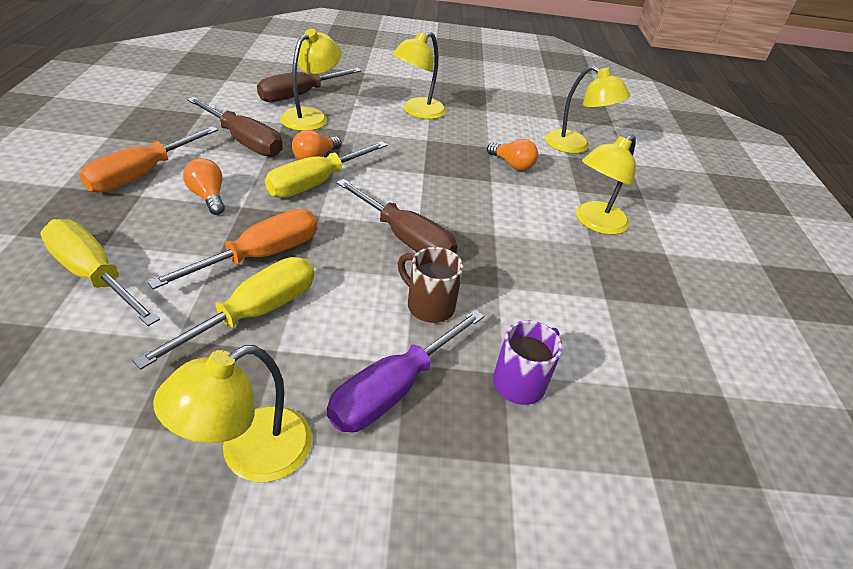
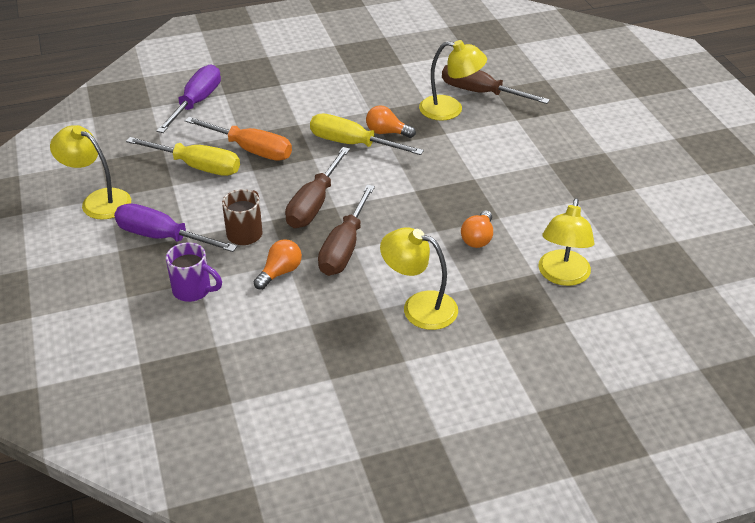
camera: 75 degrees right, 0 degrees up
(94, 276) = (196, 103): yellow screwdriver -> purple screwdriver
(143, 174) = (303, 75): orange screwdriver -> none
(208, 197) = (298, 108): orange light bulb -> orange light bulb (280, 272)
(244, 141) = (380, 95): brown screwdriver -> brown screwdriver (344, 247)
(417, 112) = (522, 160): yellow lamp -> none

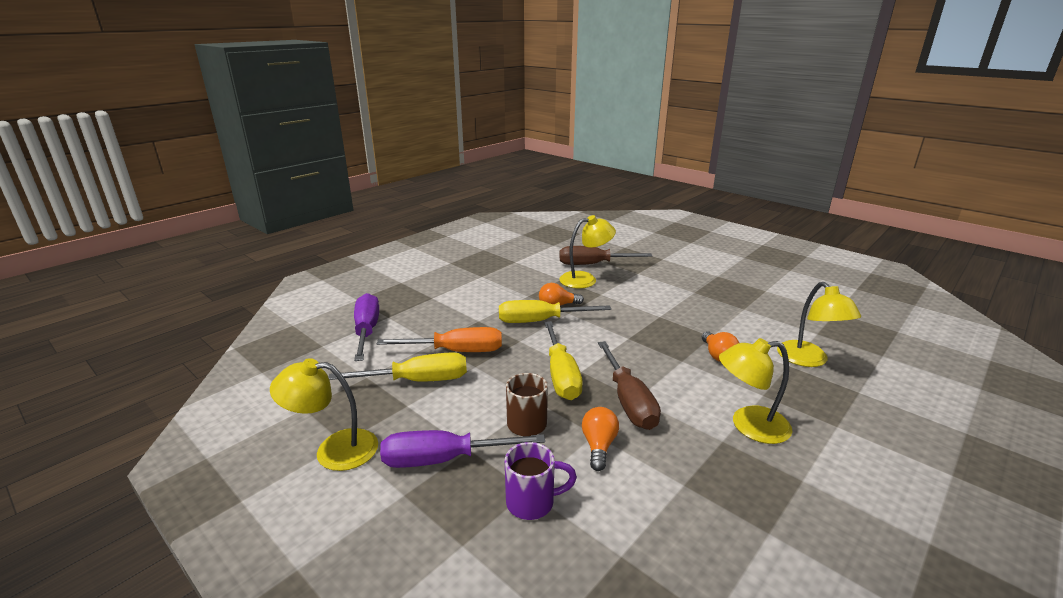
camera: 30 degrees left, 15 degrees down
(314, 204) = (561, 375): brown screwdriver -> yellow screwdriver

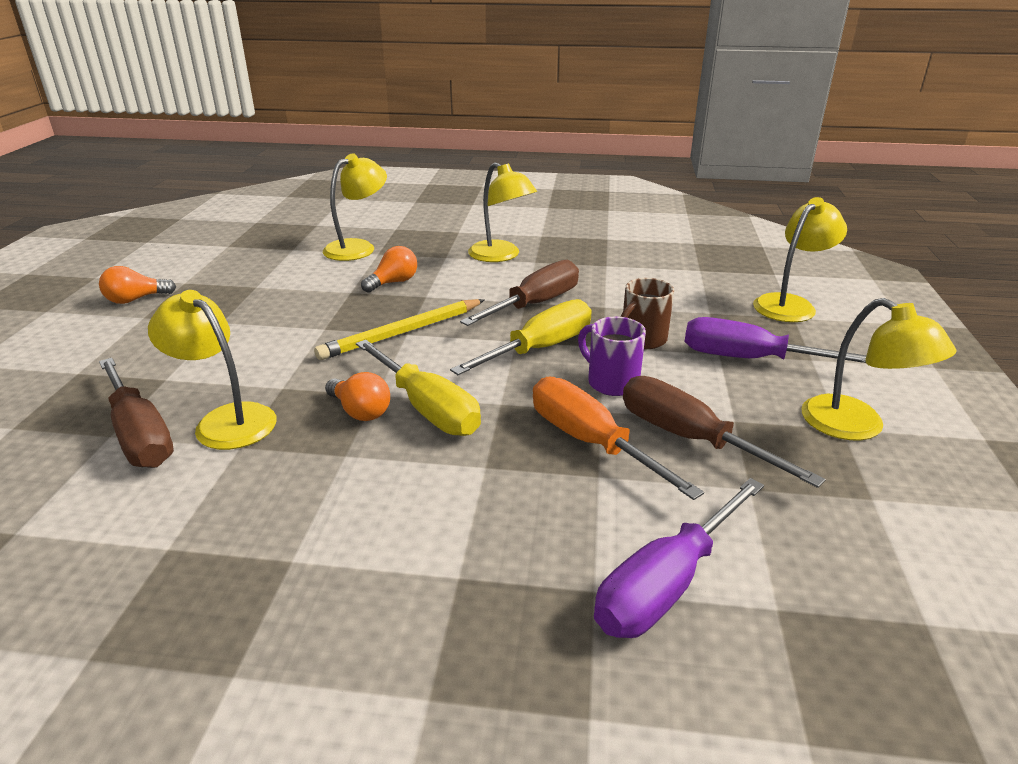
camera: 125 degrees left, 5 degrees up
(417, 381) = (690, 438): yellow screwdriver -> brown screwdriver
(444, 459) = (750, 359): purple screwdriver -> purple screwdriver turned 150 degrees clockwise
(484, 567) = (790, 304): none -> yellow lamp
(532, 502) = (716, 307): purple mug -> purple mug (611, 382)
(598, 446) = (616, 301): orange light bulb -> orange light bulb (136, 299)
(631, 337) = (402, 333): none -> yellow pencil

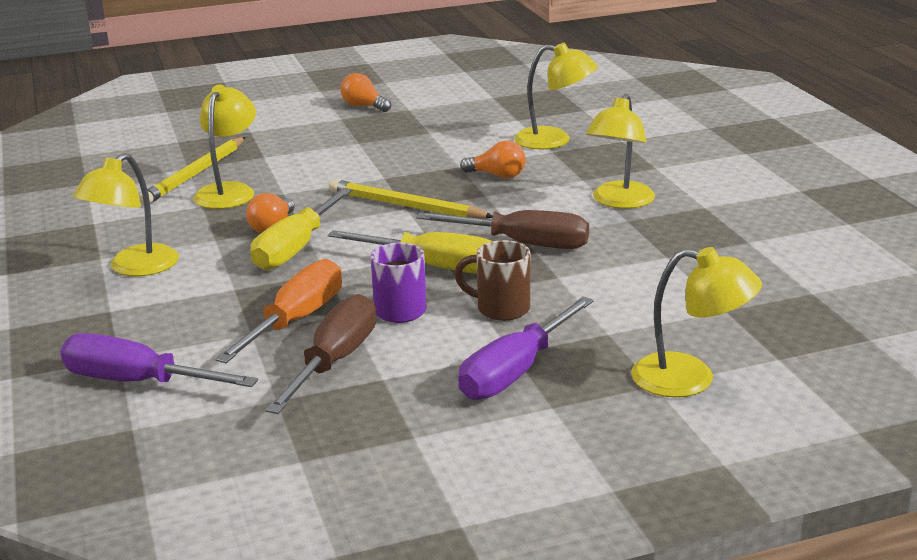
camera: 65 degrees right, 5 degrees down
(139, 434) = (195, 174): brown screwdriver -> yellow pencil
(750, 359) = (516, 371): purple screwdriver -> purple screwdriver turned 135 degrees counterclockwise
(857, 426) = (423, 445): yellow lamp -> yellow lamp (134, 268)

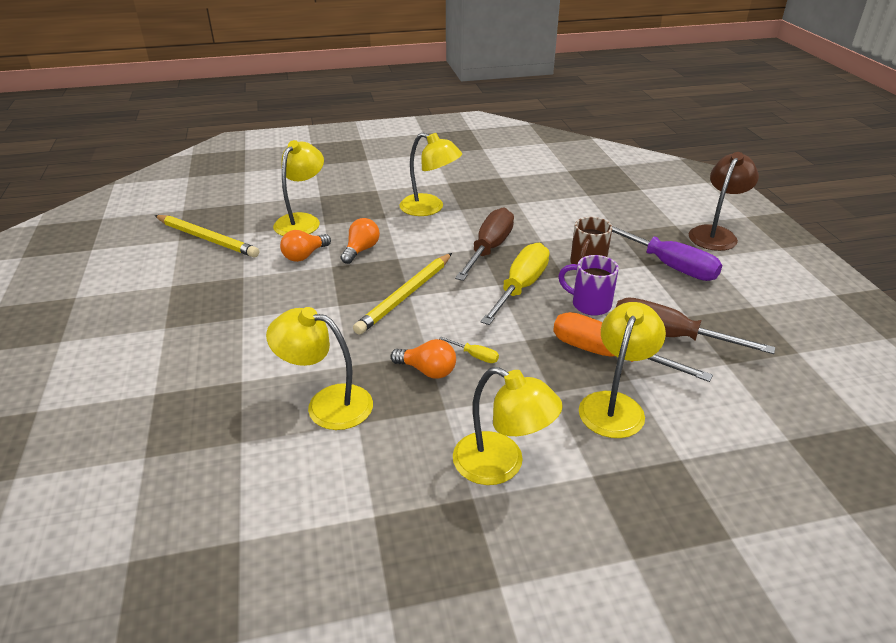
camera: 85 degrees left, 10 degrees up
(138, 382) = (719, 441): purple screwdriver -> none
(195, 174) = (265, 434): yellow pencil -> yellow pencil (207, 239)
(296, 248) = (475, 356): yellow screwdriver -> yellow screwdriver, size x0.42
(364, 106) = (140, 311): orange light bulb -> orange light bulb (304, 255)
(636, 422) = (715, 234): none -> brown lamp
(690, 379) = (667, 214): yellow lamp -> yellow lamp (615, 405)

